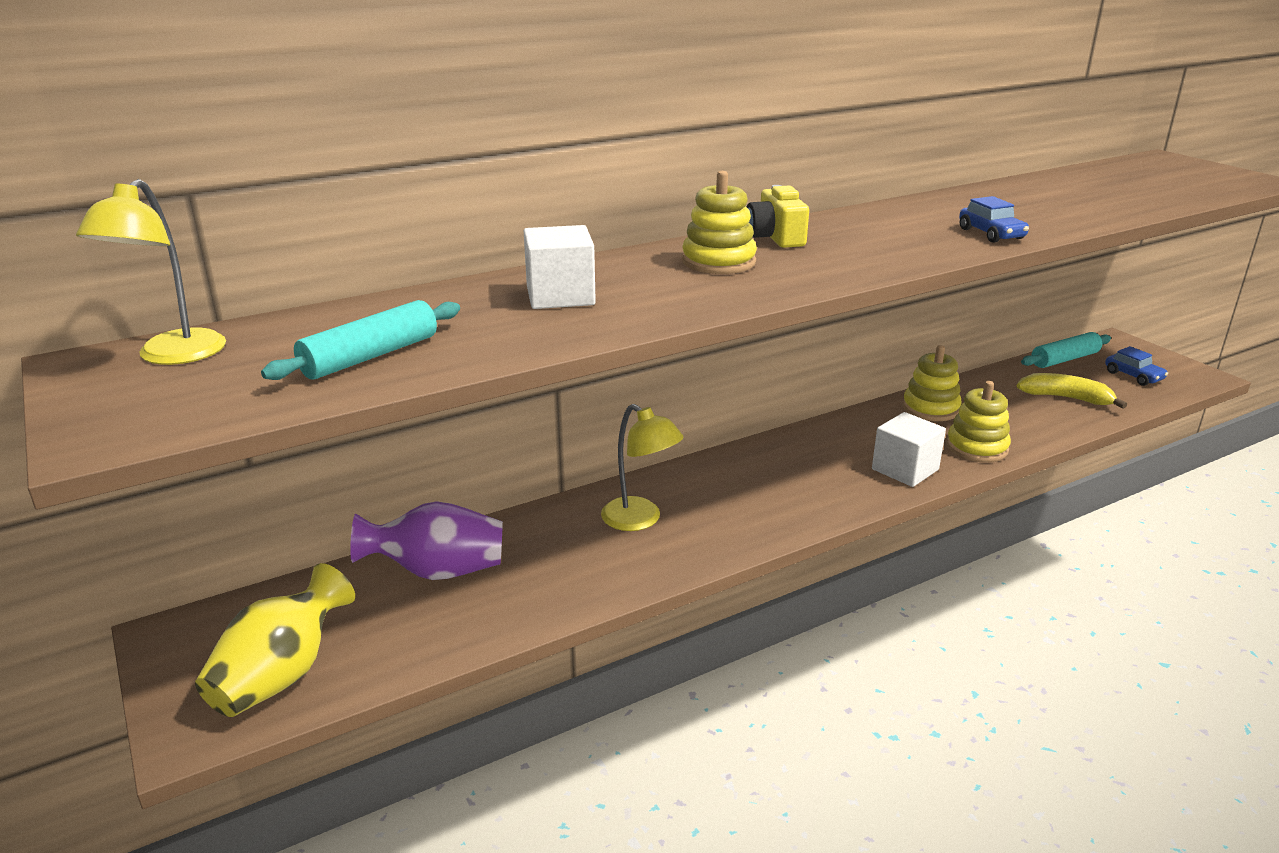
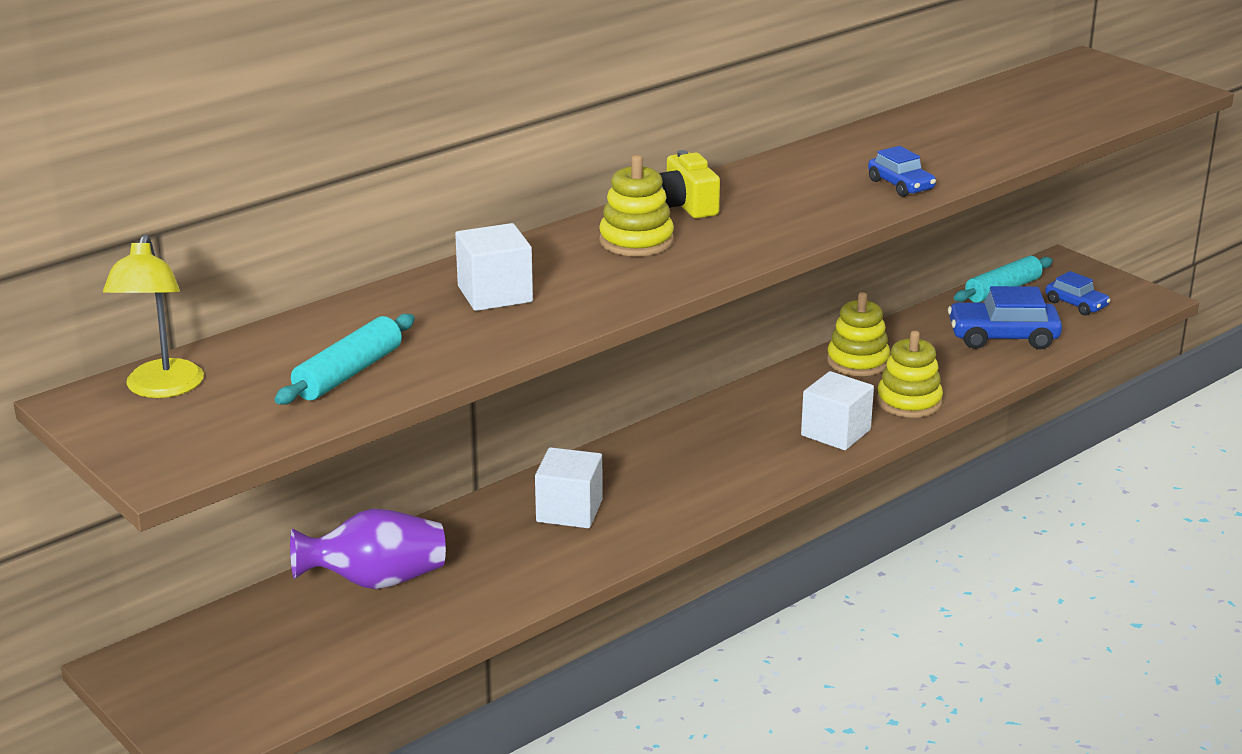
camera: 10 degrees left, 0 degrees up
(281, 675) = (262, 688): yellow vase -> none
(640, 520) = (569, 511): yellow lamp -> white cube
(1066, 398) = (1002, 337): yellow banana -> blue car

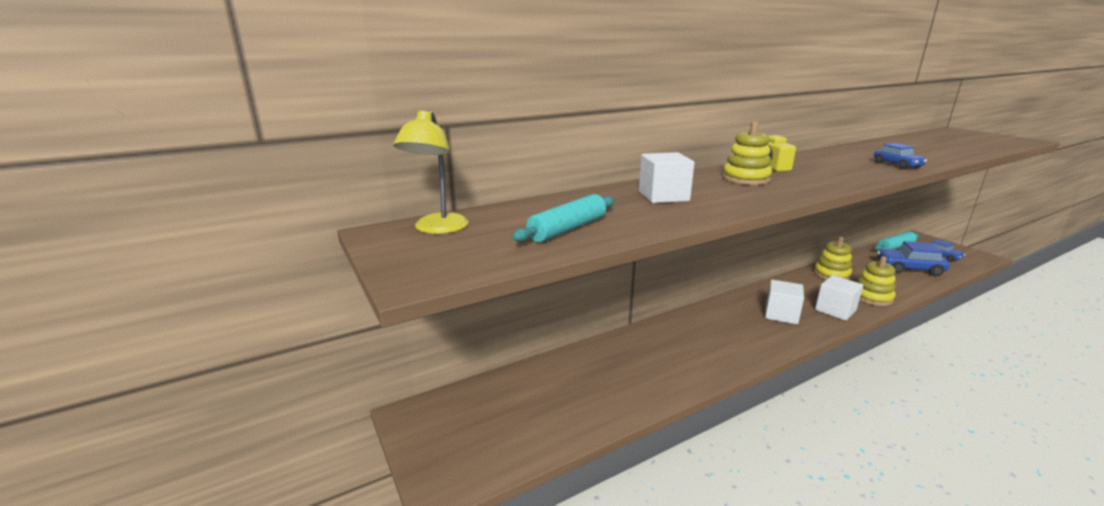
camera: 10 degrees right, 5 degrees down
(376, 581) = (571, 373): purple vase -> none
(569, 511) = (686, 341): white cube -> white cube (781, 314)

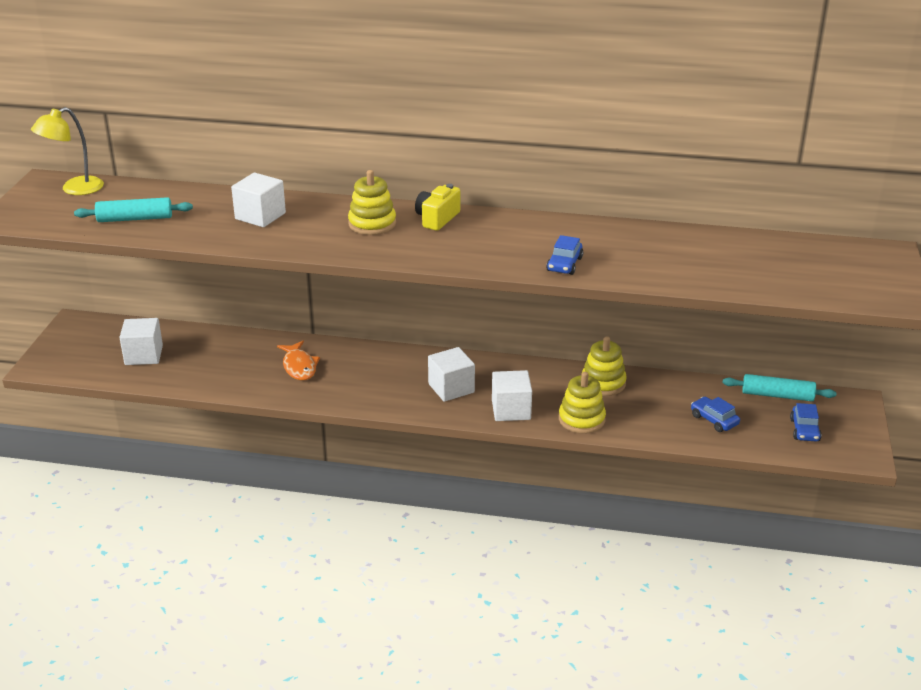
camera: 40 degrees right, 10 degrees up
(534, 409) = (144, 355): none -> white cube
(671, 350) = (299, 366): none -> orange fish
(909, 268) = (714, 420): blue car -> blue car, size x0.59

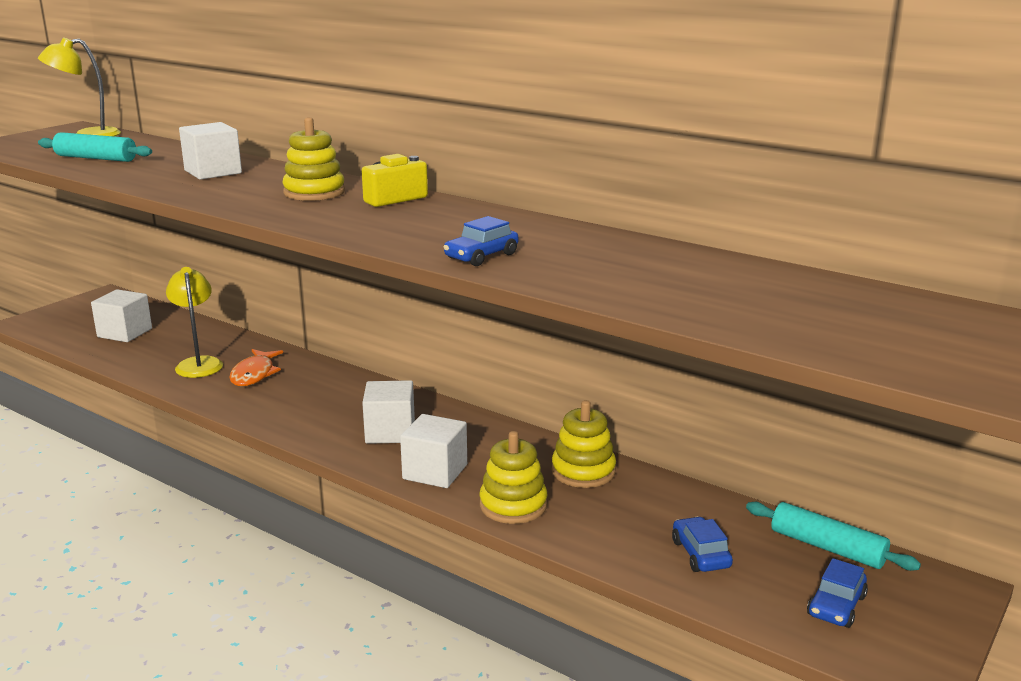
camera: 25 degrees right, 10 degrees down
(243, 368) = (198, 363): none -> yellow lamp

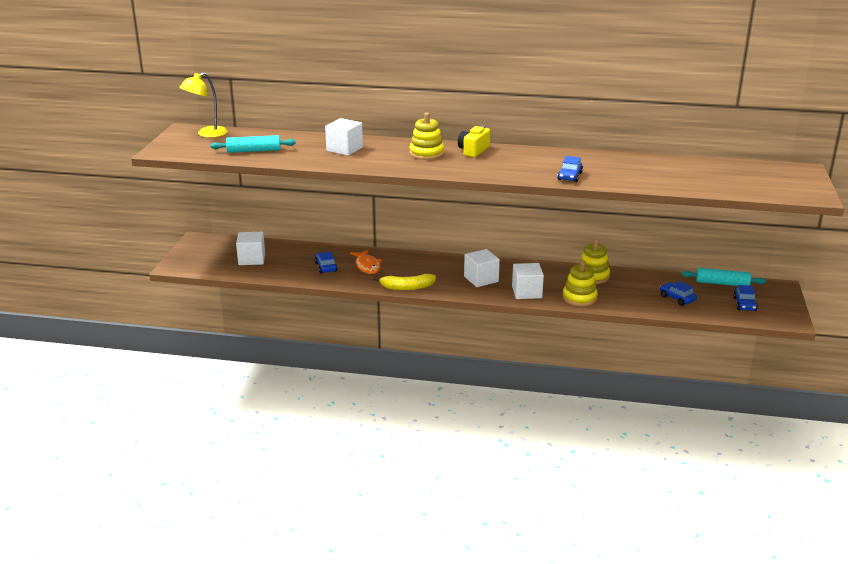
camera: 25 degrees left, 5 degrees up
(198, 363) = (326, 267): yellow lamp -> blue car
(263, 418) = (407, 287): none -> yellow banana

